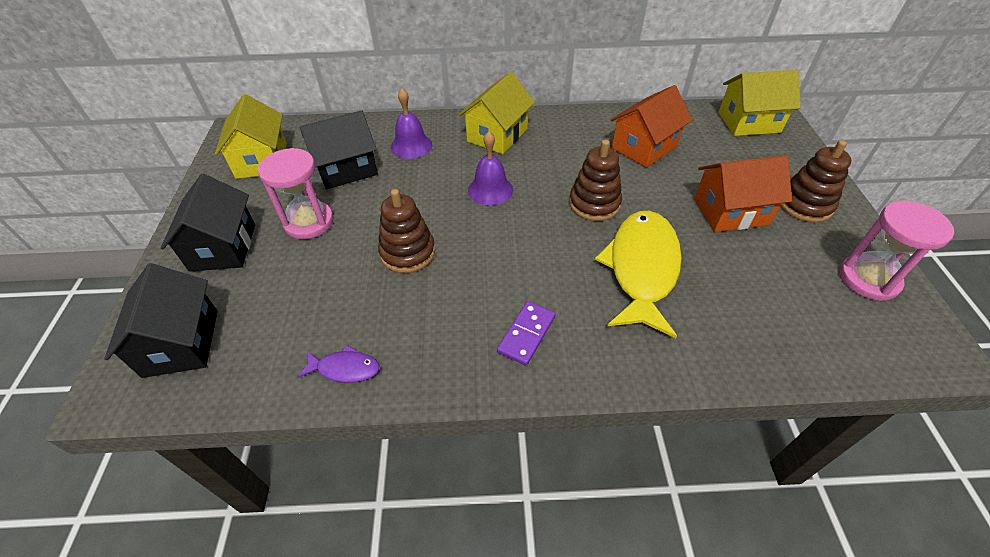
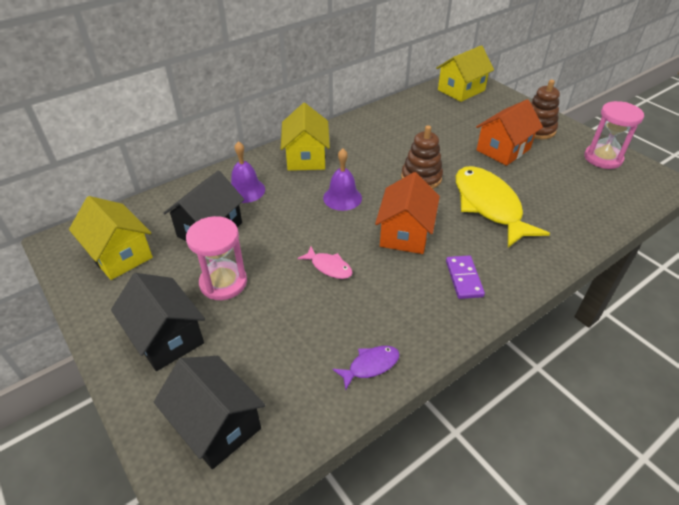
camera: 35 degrees left, 5 degrees down
(407, 252) = (329, 267): brown stacking toy -> pink fish
(644, 147) = (415, 128): orange house -> orange house (405, 233)

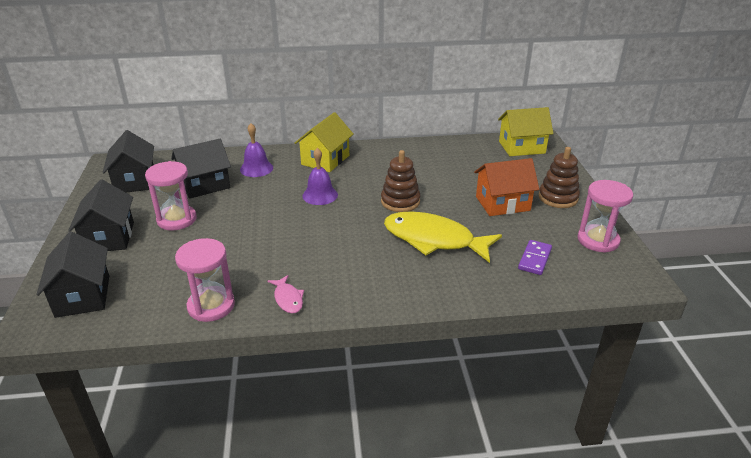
camera: 30 degrees right, 10 degrees down
(119, 255) = (135, 181): yellow house -> black house
(329, 267) = (256, 236): pink fish -> pink fish (288, 299)
(370, 365) = (211, 306): purple fish -> pink hourglass
(405, 233) = (339, 235): orange house -> none
(463, 278) = (347, 281): purple domino -> purple domino (534, 259)
(489, 206) = (434, 240): yellow fish -> yellow fish turned 75 degrees counterclockwise

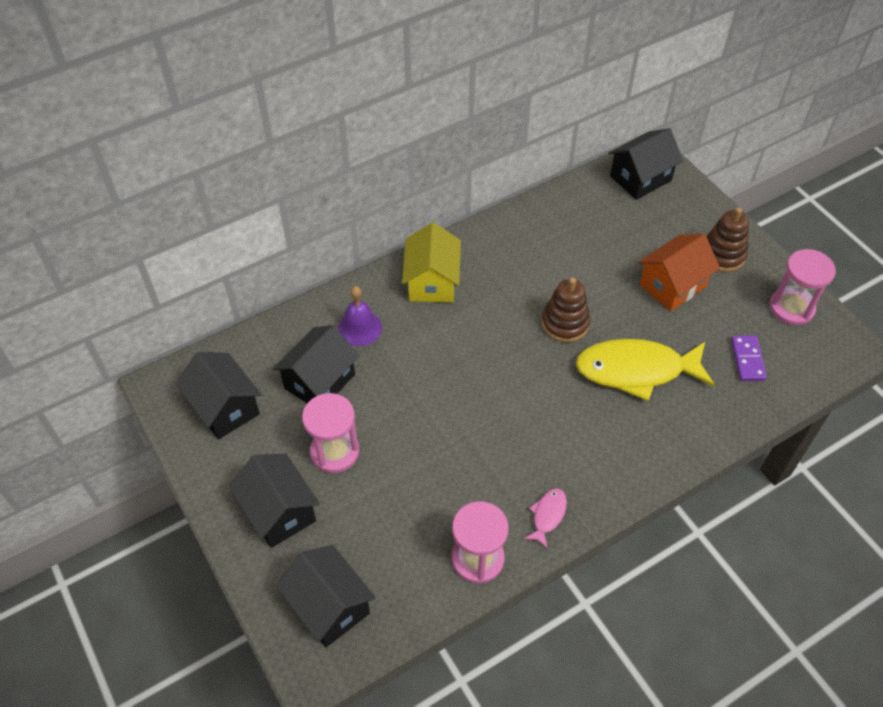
camera: 25 degrees left, 20 degrees up
(288, 299) = (547, 515): pink fish -> pink fish turned 105 degrees counterclockwise
(320, 195) = (469, 346): purple bell -> none
(521, 147) = (640, 178): yellow house -> black house

